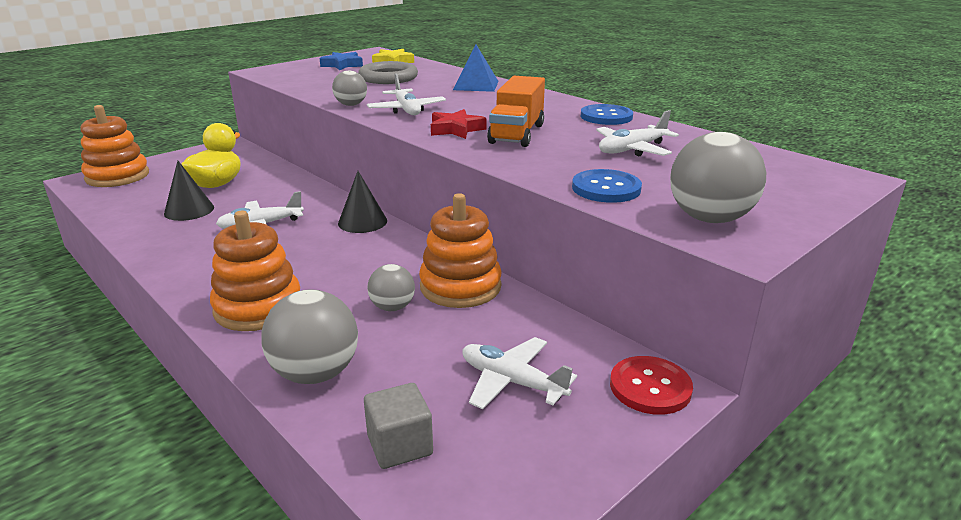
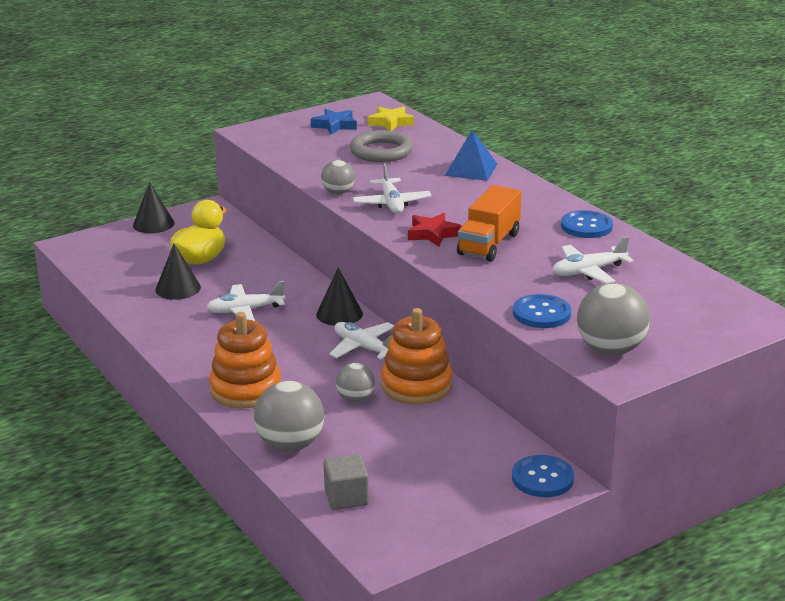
camera: 10 degrees right, 0 degrees up
(117, 176) = (103, 242): orange stacking toy -> none
(172, 159) = (153, 224): none -> black cone
(512, 382) = (437, 464): white plane -> white plane (364, 348)
(650, 387) = (542, 478): red button -> blue button

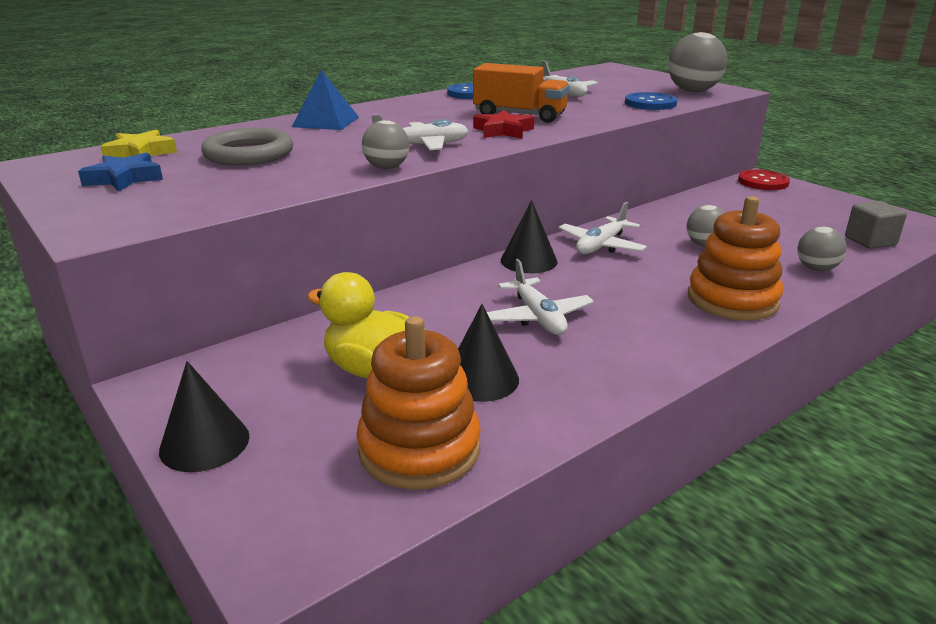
camera: 95 degrees left, 0 degrees up
(290, 445) = (816, 269): grey ball -> grey ball, size x0.59
(416, 386) = (660, 221): orange stacking toy -> orange stacking toy (419, 449)
(542, 478) = (763, 182): blue button -> red button

